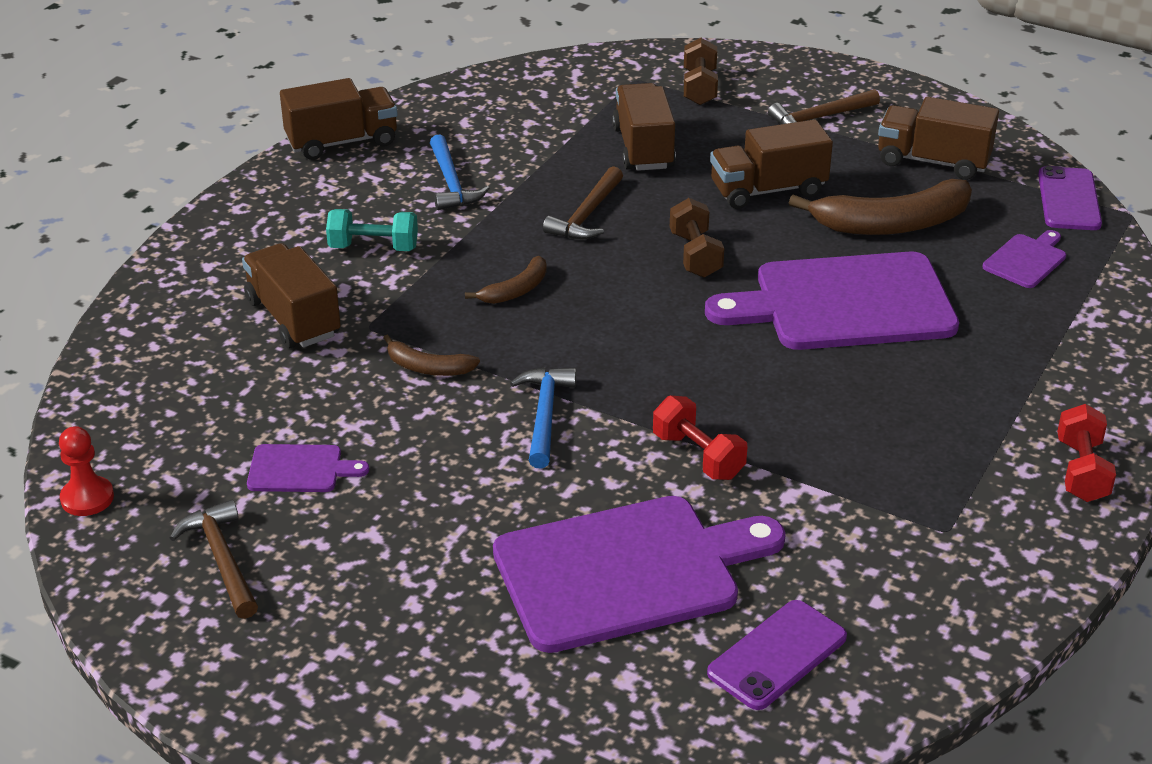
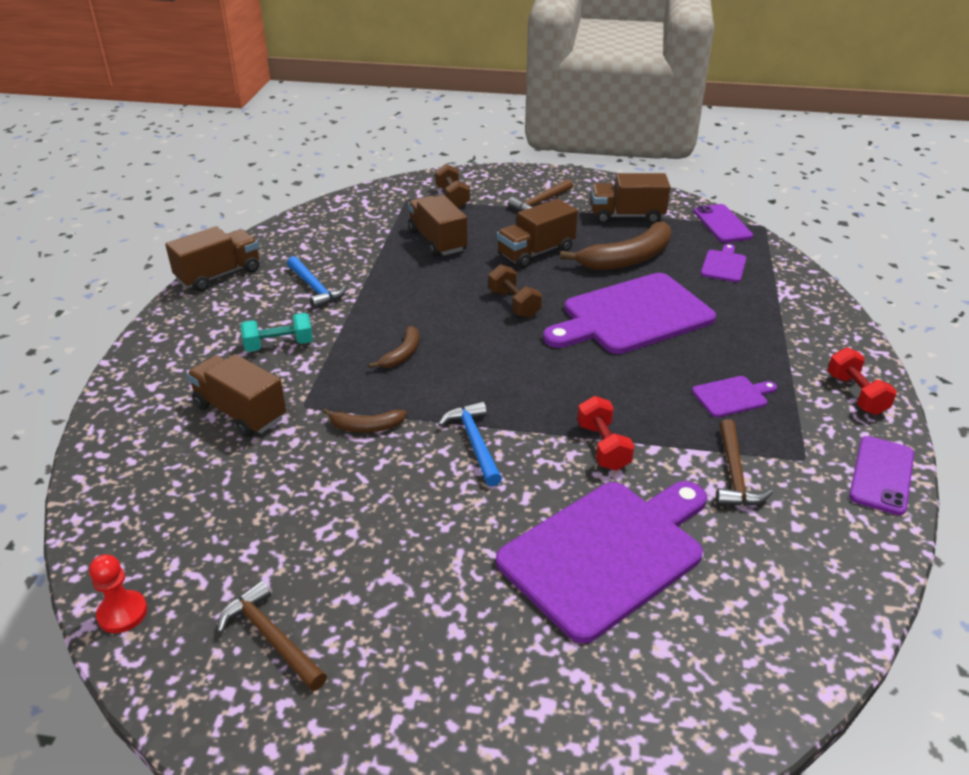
camera: 20 degrees left, 0 degrees up
(300, 469) = (303, 536): purple cutting board -> purple cutting board (732, 396)
(586, 215) = (424, 292): brown hammer -> brown hammer (734, 474)
(698, 456) = (603, 446): red dumbbell -> red dumbbell turned 45 degrees clockwise
(777, 655) = (758, 591): purple phone -> purple phone (882, 475)

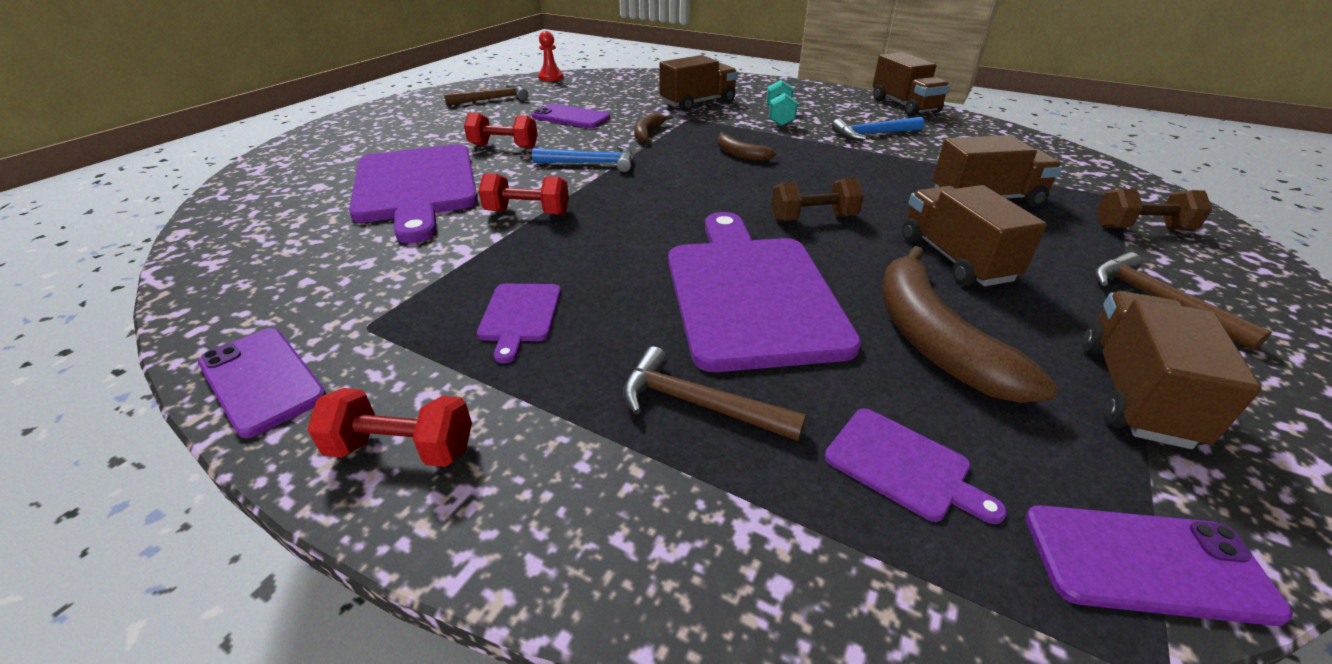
camera: 110 degrees right, 0 degrees up
(332, 510) = (571, 117): none -> purple phone
(462, 532) = (504, 146): none -> red dumbbell
(734, 474) = (409, 269): brown hammer -> brown hammer (698, 404)

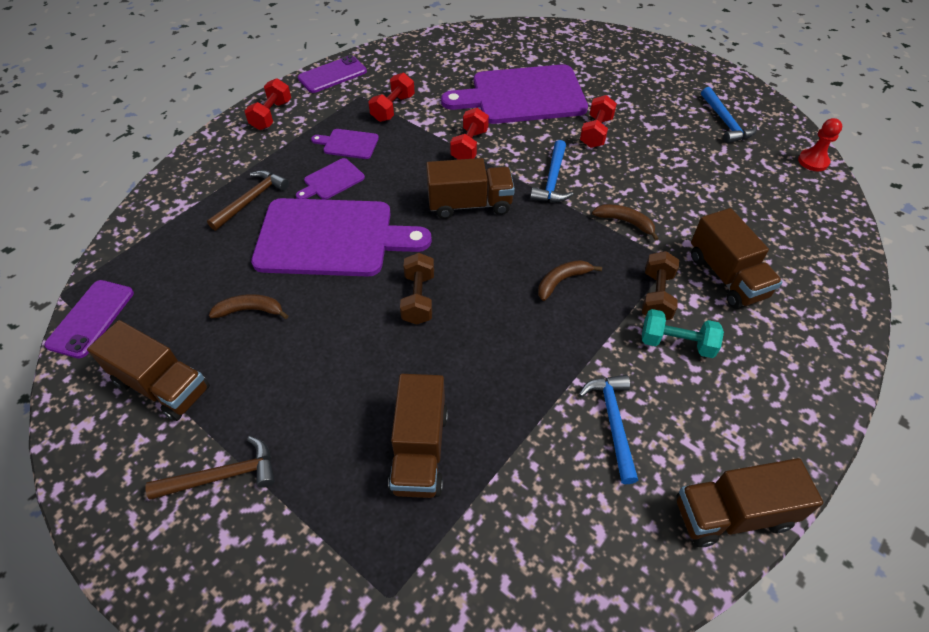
camera: 100 degrees right, 15 degrees up
(418, 284) = (393, 108): none -> red dumbbell
(492, 99) = (725, 122): brown hammer -> blue hammer
(571, 117) = (672, 172): purple phone -> none
(903, 466) = (178, 260): purple cutting board -> purple cutting board (331, 180)
(933, 339) = (250, 310): brown banana -> brown banana, size x0.51
(955, 259) = (328, 367): brown truck -> brown truck (469, 204)
(1141, 228) = (322, 563): brown dumbbell -> brown dumbbell (656, 296)

